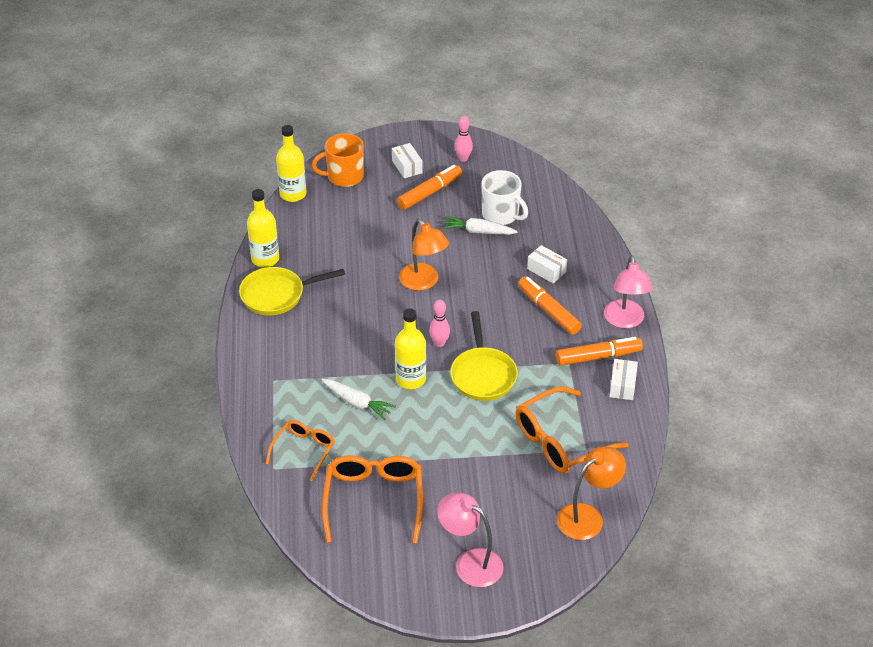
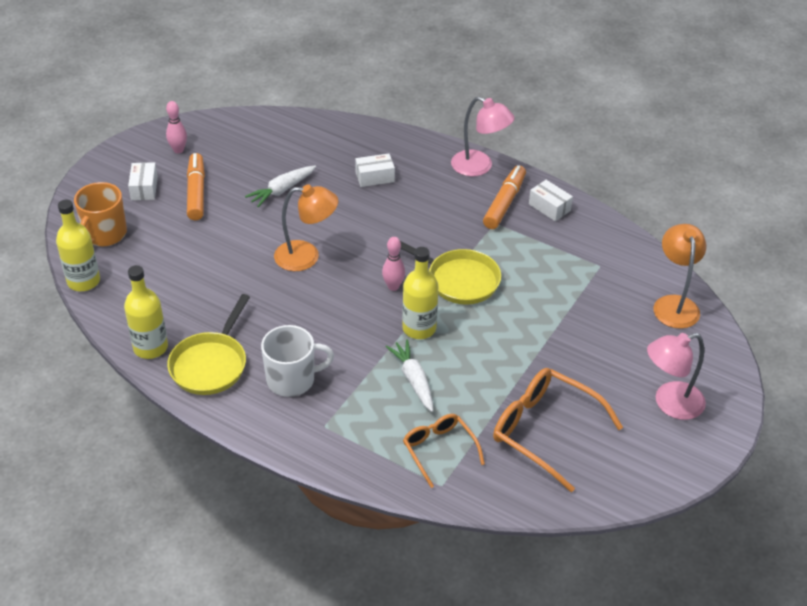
camera: 55 degrees left, 0 degrees up
(357, 403) = (413, 380): white carrot -> white carrot turned 90 degrees counterclockwise
(407, 167) = (144, 188): white box -> white box turned 75 degrees clockwise
(501, 215) = (277, 166): white mug -> white mug (292, 379)
(548, 310) = (423, 201): orange marker -> none
(560, 441) = (578, 275): orange glasses -> none

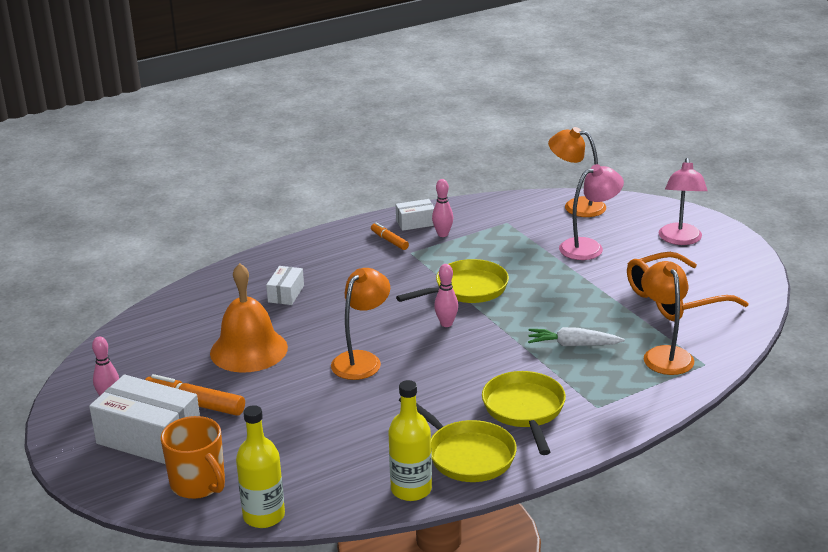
camera: 60 degrees left, 15 degrees down
(144, 188) = (149, 438): white box -> white box, size x1.95
(282, 190) = (249, 350): white carrot -> orange bell
(292, 379) = (525, 410): white mug -> yellow pan
(419, 328) = (511, 325): yellow bottle -> none
(439, 450) = (664, 354): orange glasses -> orange lamp
(479, 167) = (329, 239): pink lamp -> pink lamp (589, 247)
(504, 203) = (389, 240): orange marker -> orange marker, size x0.58
(542, 232) = (443, 234): none -> pink bowling pin

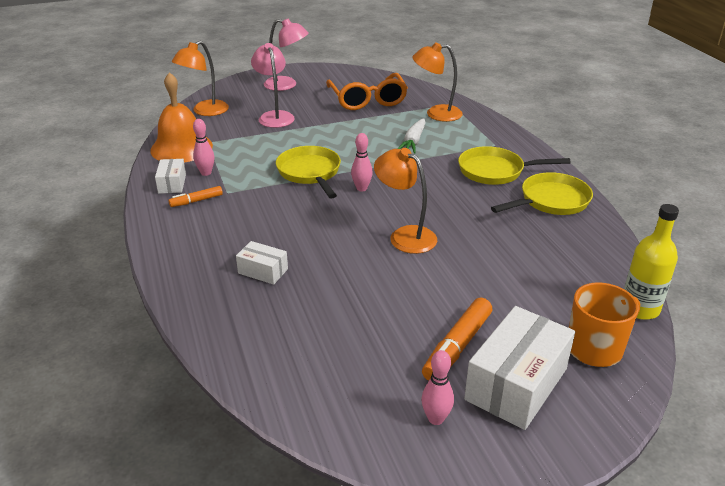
camera: 80 degrees left, 5 degrees up
(249, 350) = (364, 303): orange bell -> orange bell (181, 148)
(411, 489) = (595, 230): yellow bottle -> none

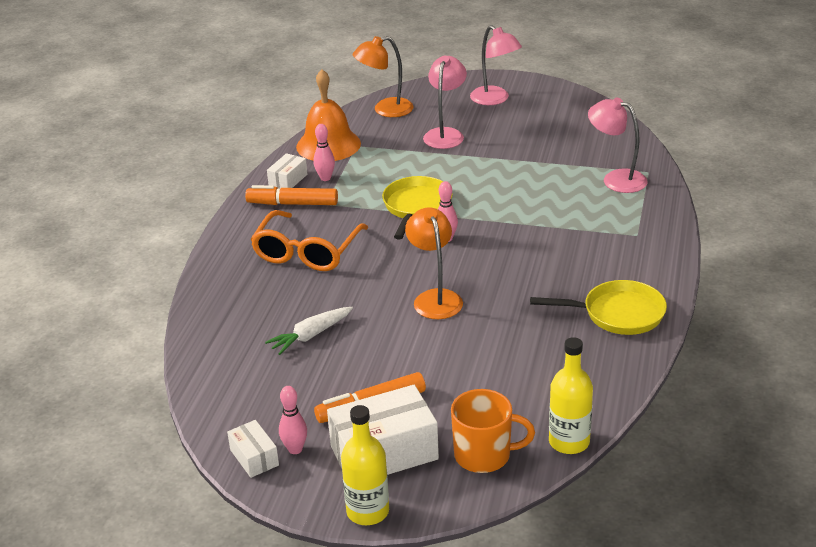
camera: 35 degrees right, 0 degrees up
(196, 201) = (292, 204): orange marker -> orange marker, size x1.71
(263, 271) = (285, 286): white box -> white box (254, 457)
(367, 100) = (560, 141): orange glasses -> orange glasses (307, 252)
(413, 142) = (553, 204): white carrot -> white carrot (310, 335)
(436, 114) = (616, 179): orange lamp -> pink lamp
(495, 171) = (600, 264): yellow pan -> none
(568, 448) = (368, 511): none -> yellow bottle

